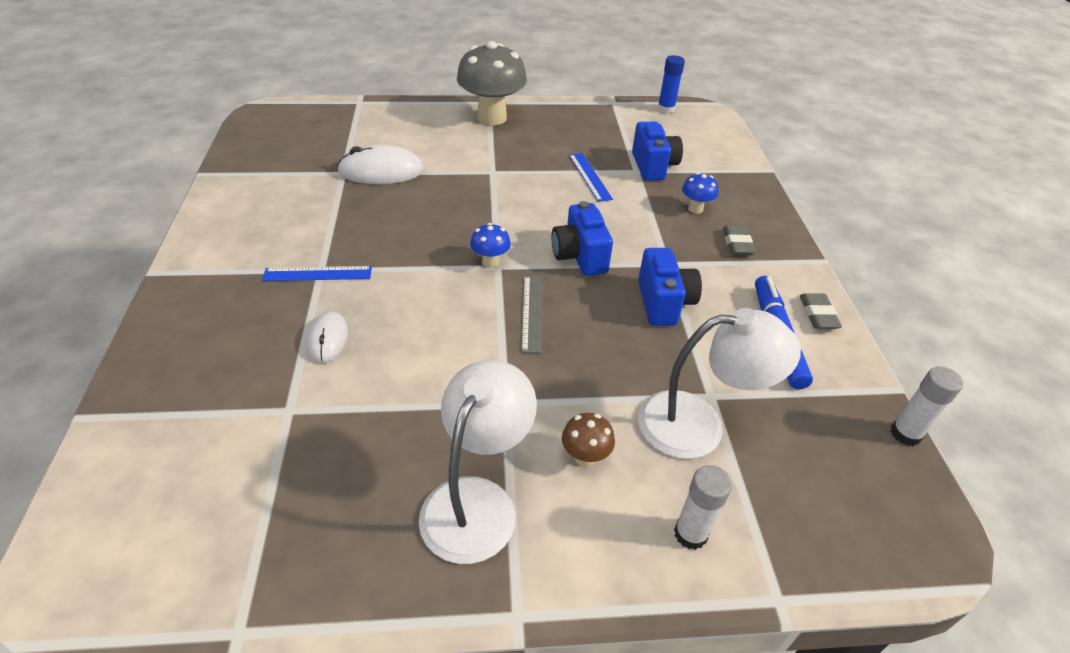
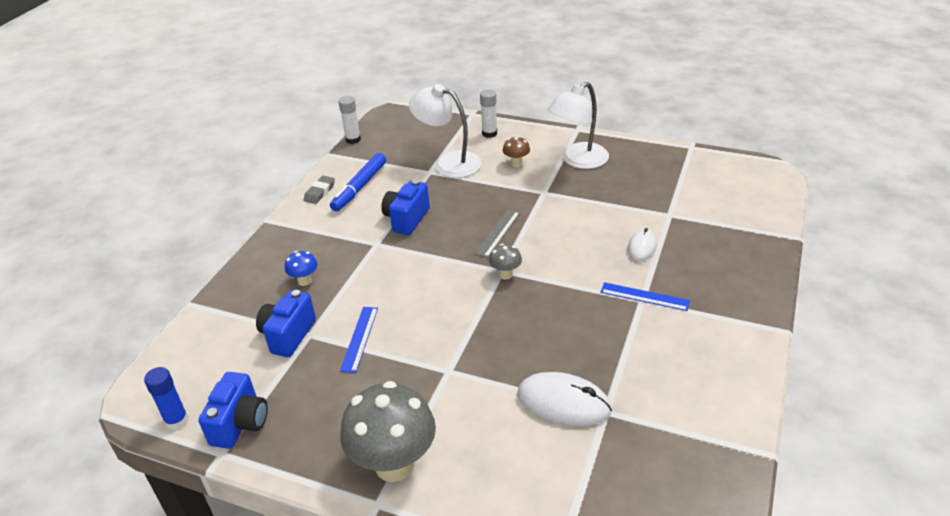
camera: 150 degrees left, 5 degrees down
(490, 262) = (505, 274): blue mushroom -> grey mushroom
(580, 256) = (435, 263): blue camera -> blue camera (240, 424)
(737, 243) = (309, 245): grey eraser -> none

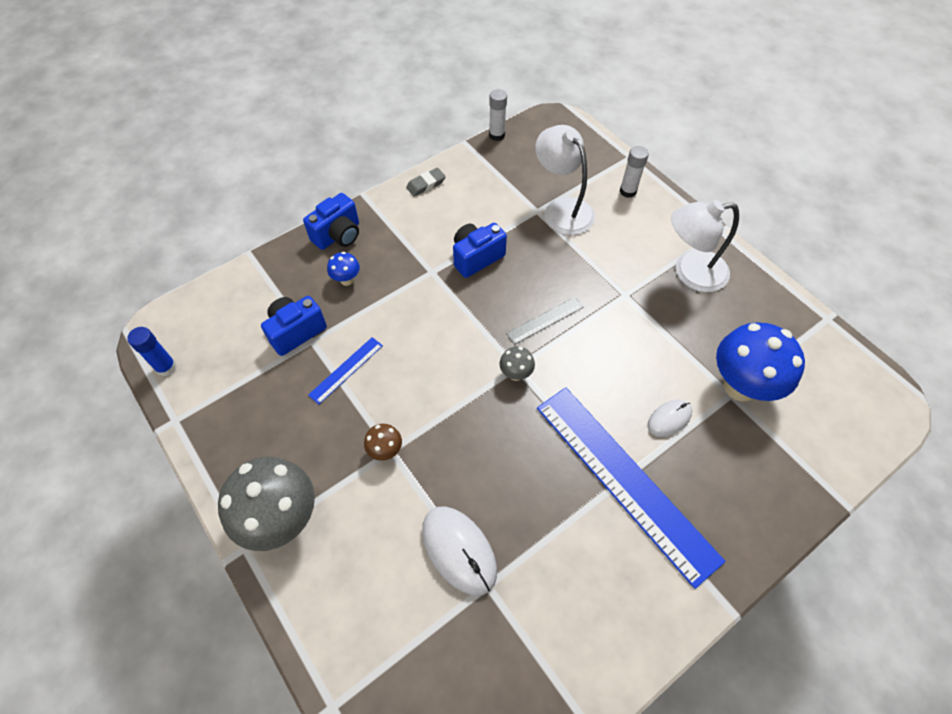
camera: 30 degrees right, 20 degrees up
(240, 424) = (205, 400): blue camera -> blue camera (338, 235)
(360, 187) = (463, 197): blue marker -> none
(516, 164) = (625, 244): brown mushroom -> brown mushroom (385, 451)
(644, 296) = (624, 480): blue ruler -> blue ruler, size x2.36
(671, 207) = (740, 386): none -> blue mushroom

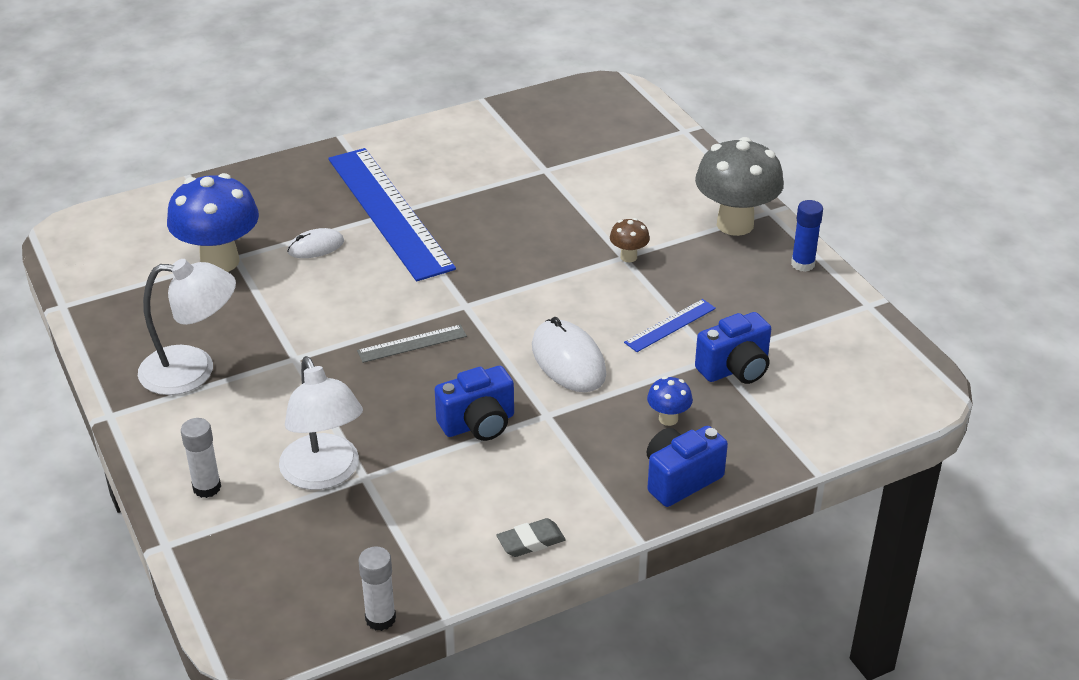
camera: 170 degrees left, 20 degrees down
(166, 367) = (895, 353): blue glue stick -> blue glue stick (803, 264)
(459, 550) = (566, 189): white mouse -> white mouse (568, 360)
(516, 374) = (468, 299): grey mushroom -> none

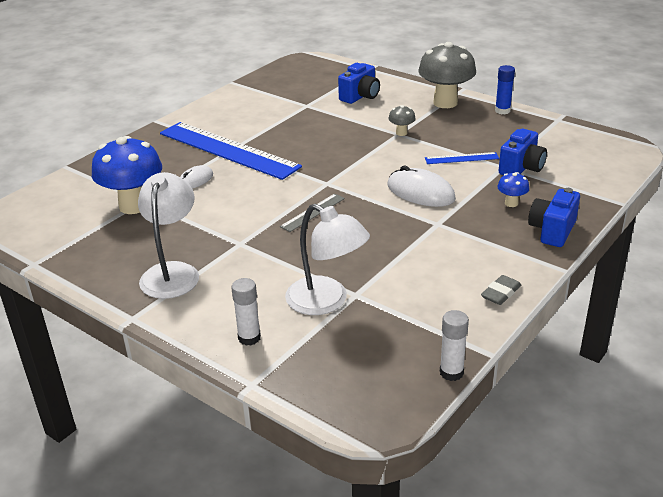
camera: 25 degrees left, 5 degrees down
(193, 371) = (172, 272): white lamp -> white lamp turned 60 degrees counterclockwise
(478, 424) = (400, 241): blue camera -> blue camera (360, 96)
(628, 257) = (401, 133): brown mushroom -> grey mushroom
(670, 325) = (461, 158): blue ruler -> blue ruler turned 60 degrees clockwise

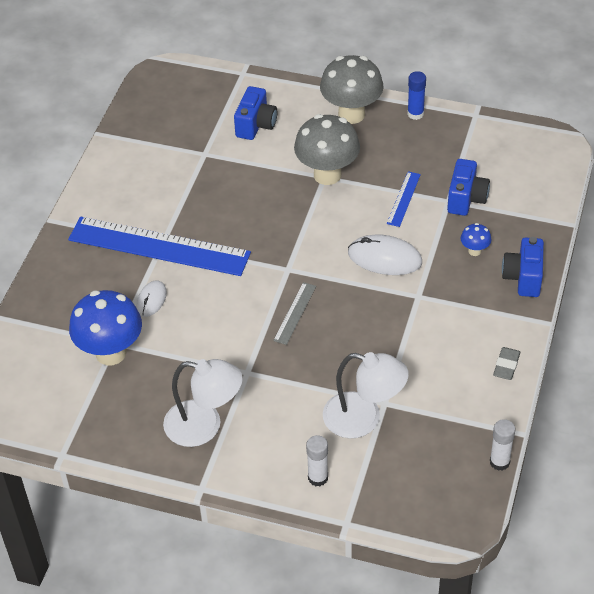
camera: 20 degrees left, 15 degrees up
(172, 272) = (204, 426): white lamp -> white lamp turned 120 degrees clockwise
(401, 133) = (327, 175): grey mushroom -> grey mushroom, size x2.23
(461, 158) = (403, 199): blue ruler -> blue ruler turned 45 degrees counterclockwise

